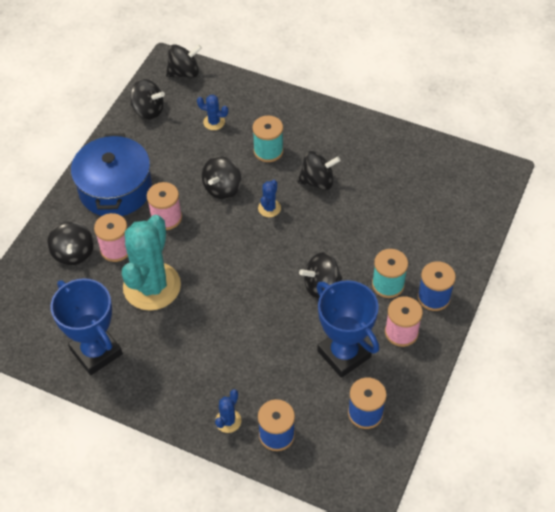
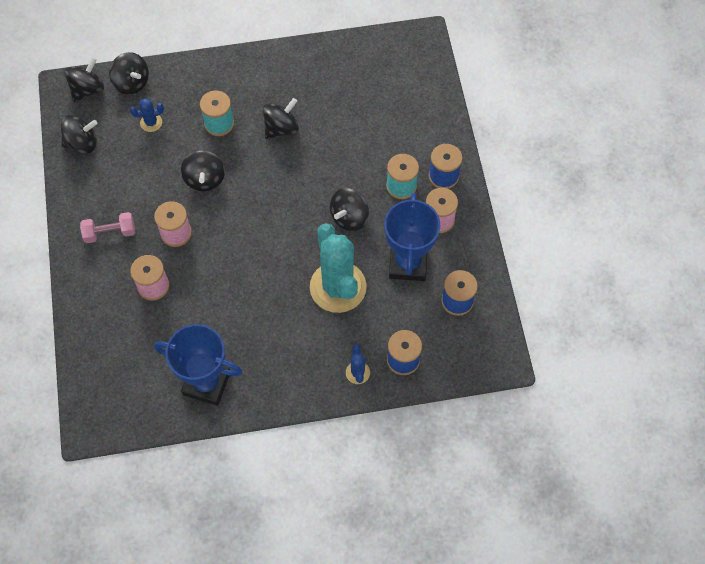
camera: 35 degrees left, 10 degrees up
(73, 253) = (119, 311): black spinning top -> black spinning top (131, 83)
(115, 189) = (110, 233): blue pot -> pink dumbbell
(152, 286) = (210, 300): turquoise cactus -> turquoise cactus (338, 287)
(269, 208) = (258, 175): blue cactus -> none
(344, 354) = (408, 264): blue trophy -> blue trophy turned 75 degrees clockwise

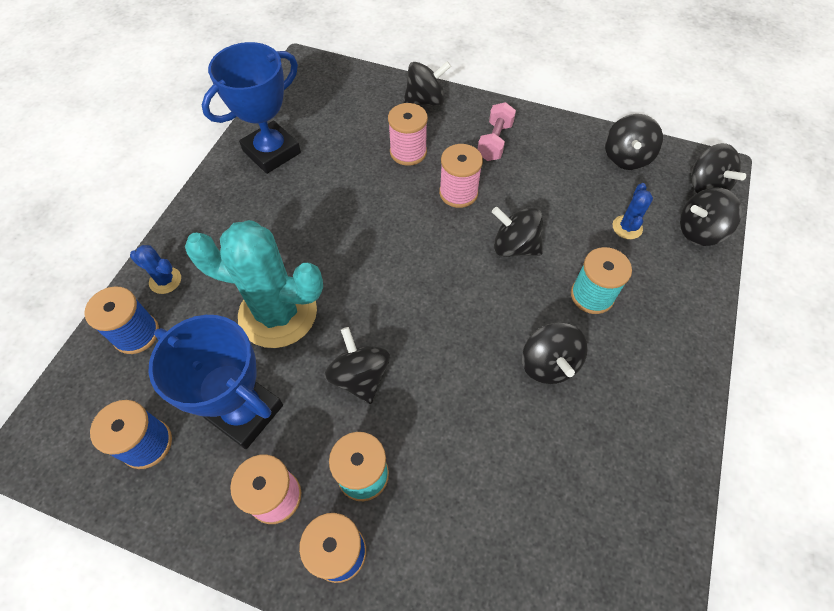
camera: 120 degrees right, 5 degrees down
(88, 303) = (425, 101): none -> black spinning top

